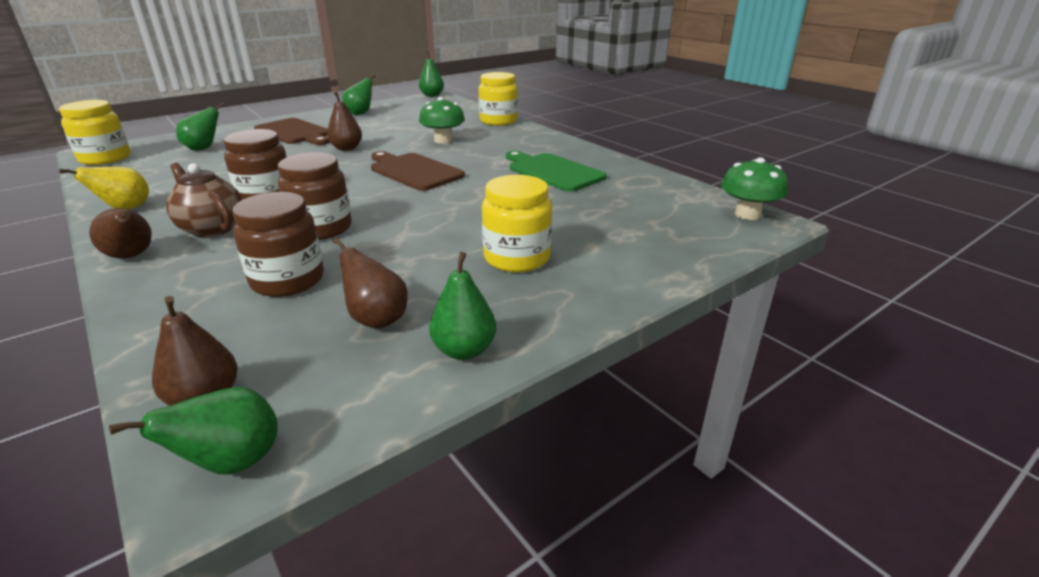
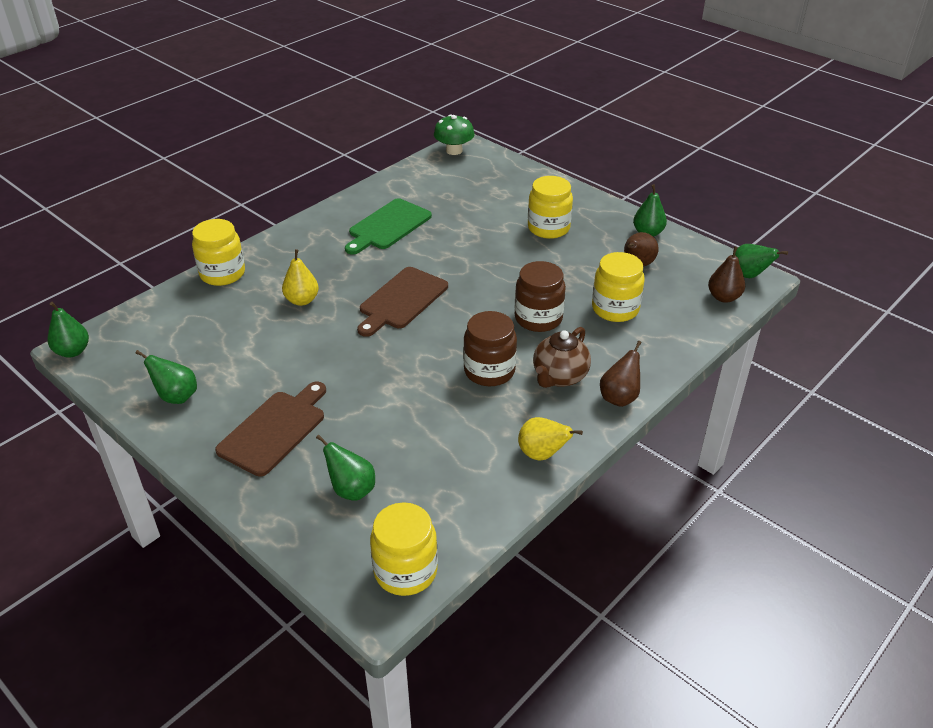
camera: 100 degrees left, 10 degrees up
(288, 280) = (615, 309): brown jar -> yellow jar
(346, 148) = (337, 363): brown pear -> none
(443, 140) = (302, 300): green mushroom -> yellow pear

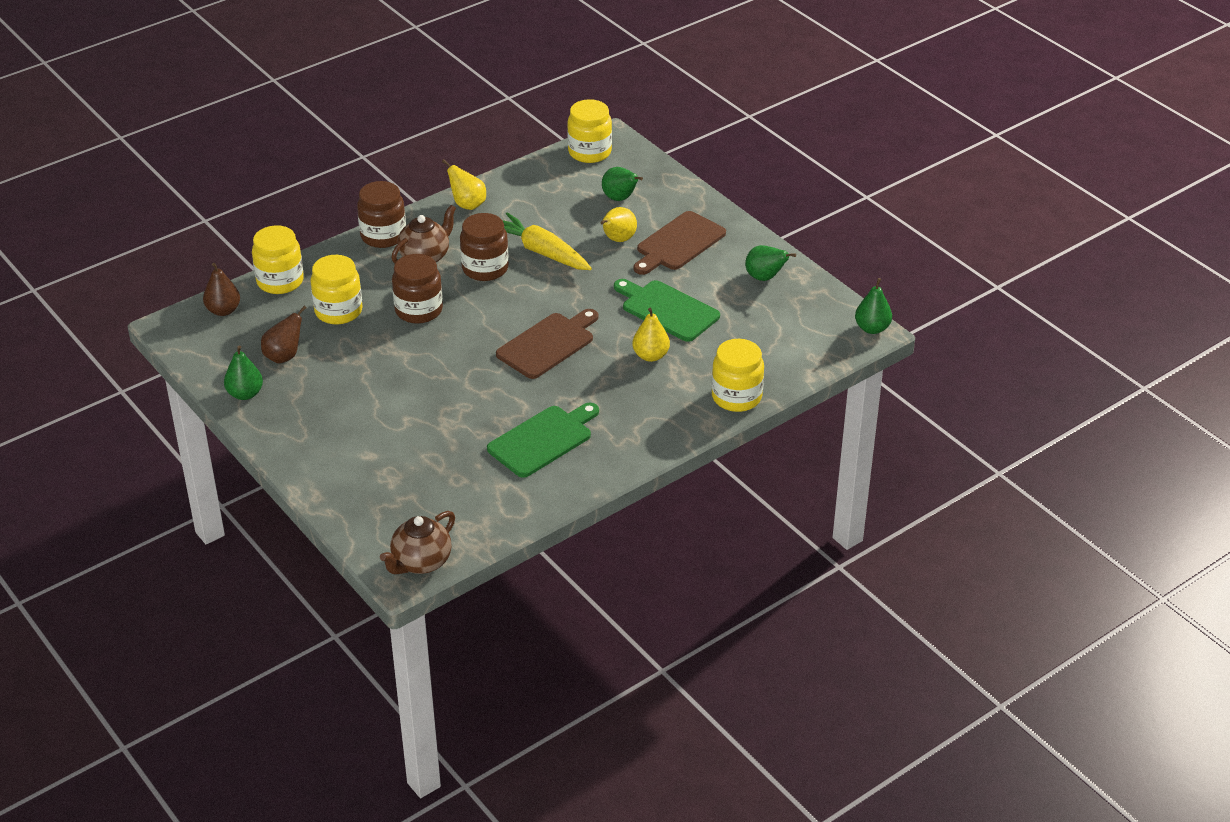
camera: 170 degrees left, 0 degrees up
(287, 347) = (667, 310): none -> green cutting board
(348, 426) = (617, 239): none -> yellow pear
(433, 399) = (541, 252): none -> yellow carrot
(454, 150) = (421, 562): green mushroom -> brown teapot
(548, 228) = (355, 414): yellow jar -> yellow jar (280, 281)
(619, 397) = (383, 236): brown pear -> brown jar
(748, 275) = (178, 330): green pear -> none

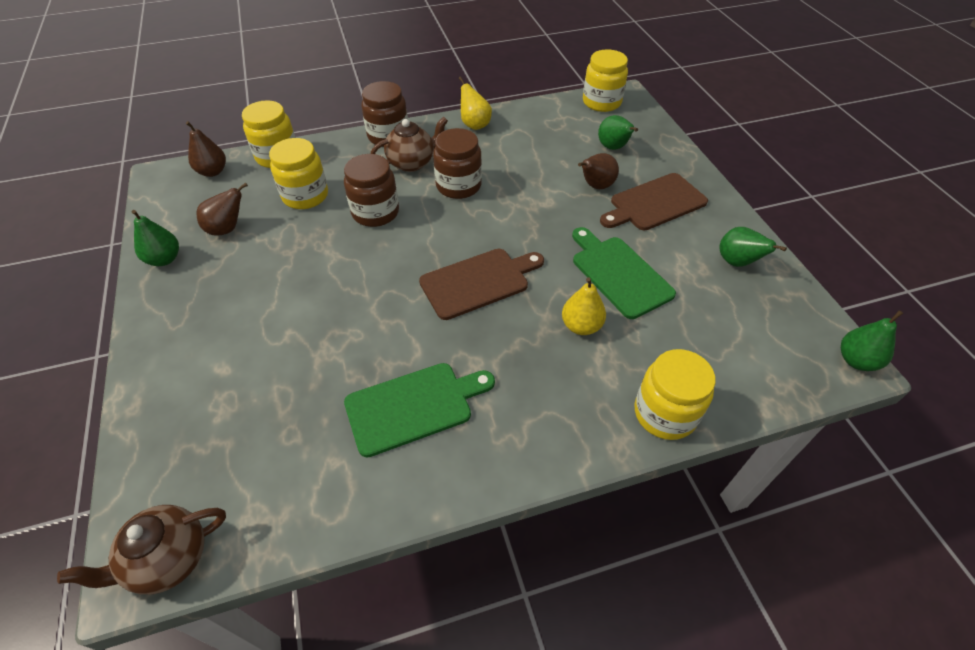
camera: 20 degrees right, 10 degrees up
(541, 252) = (518, 182): yellow carrot -> none
(617, 239) = (595, 186): yellow pear -> brown pear

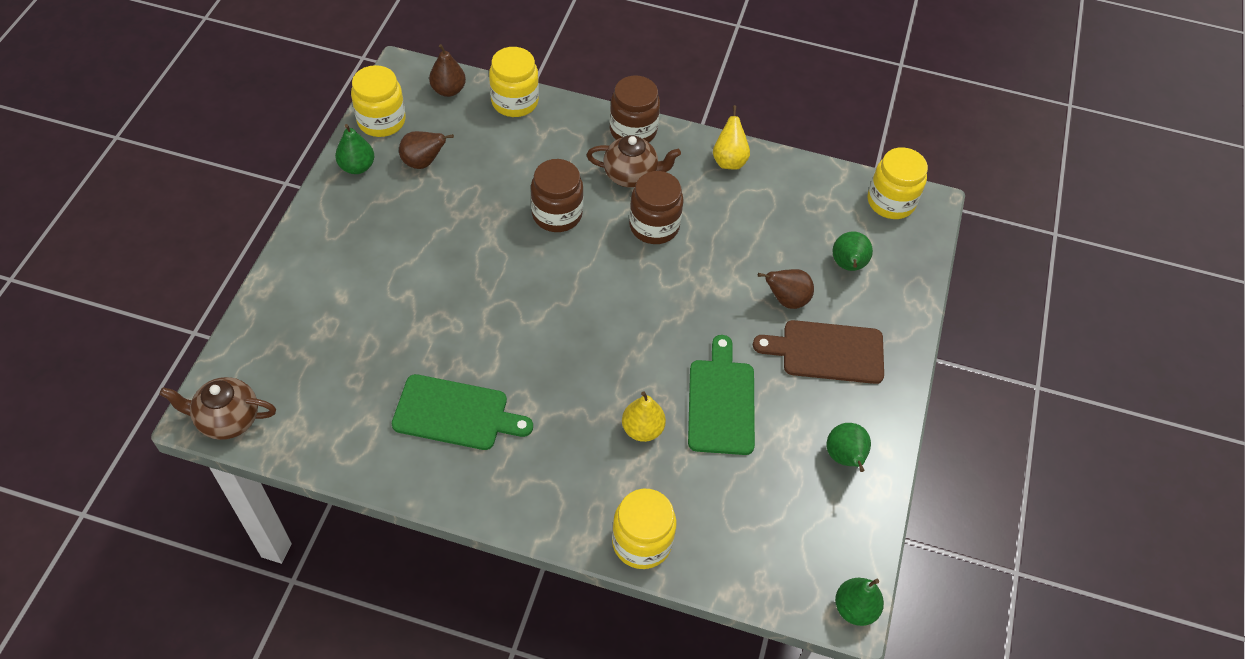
camera: 30 degrees right, 5 degrees up
(305, 196) = (509, 162): yellow jar -> yellow jar (381, 121)
(478, 282) = (590, 336): brown cutting board -> none

